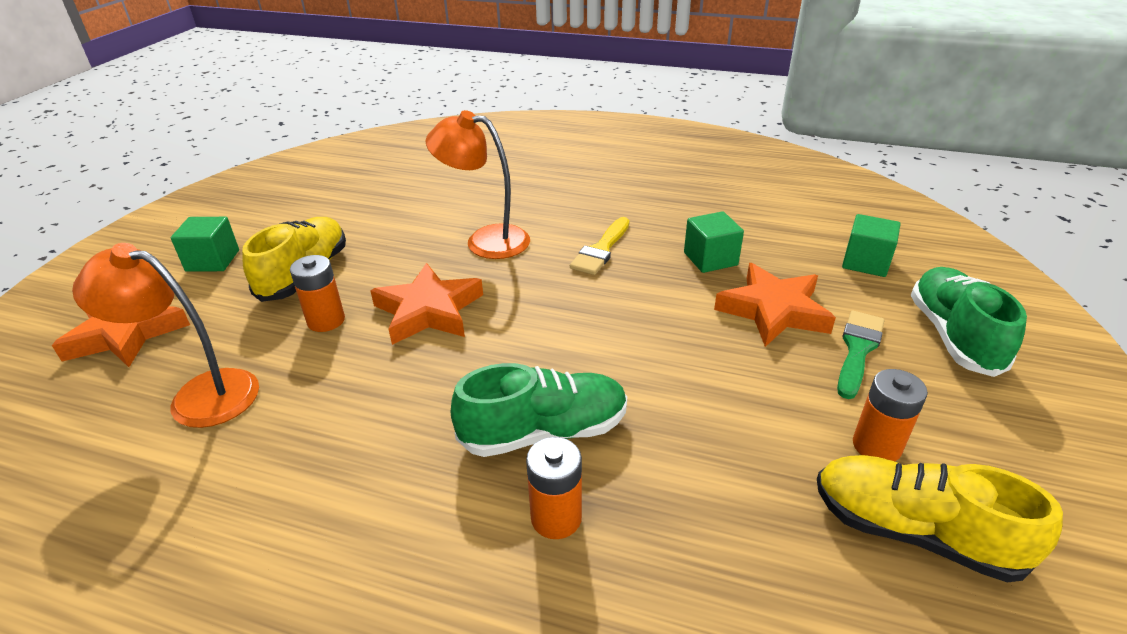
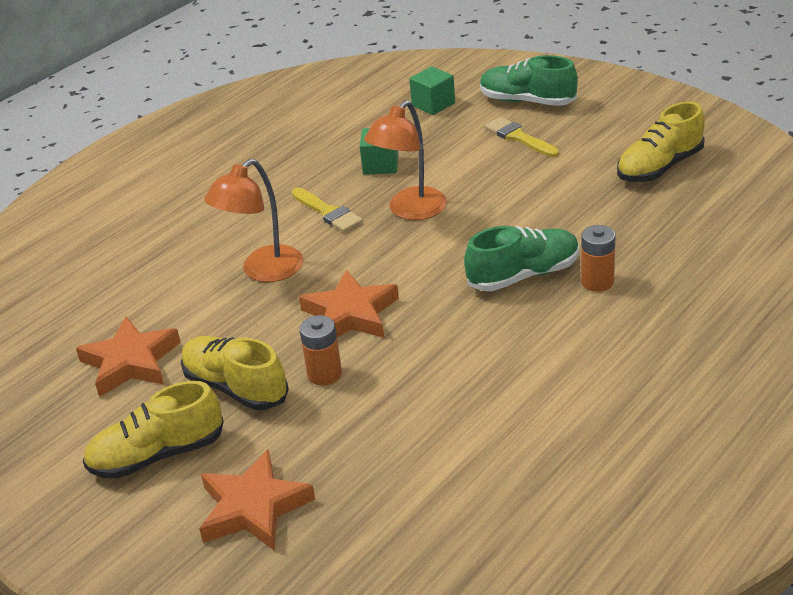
camera: 65 degrees left, 0 degrees up
(199, 395) = (384, 449): orange lamp -> orange lamp (410, 211)
(212, 260) = (157, 455): green cube -> yellow shoe
(544, 432) = (524, 275): green shoe -> green shoe turned 60 degrees clockwise
(773, 311) = (460, 156): orange star -> orange star (131, 362)
(858, 349) = (518, 137): green brush -> yellow brush
(876, 446) = (599, 158): orange battery -> none

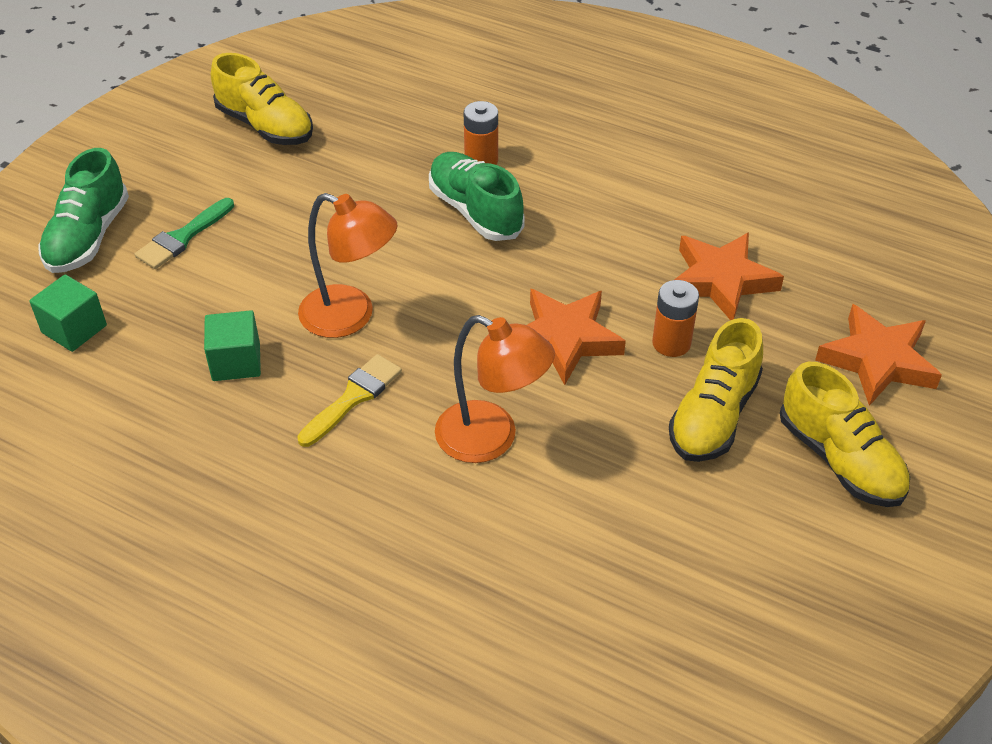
camera: 105 degrees left, 10 degrees up
(131, 362) = (698, 534): orange star -> orange star (721, 280)
(518, 137) = (182, 237): yellow brush -> green brush

